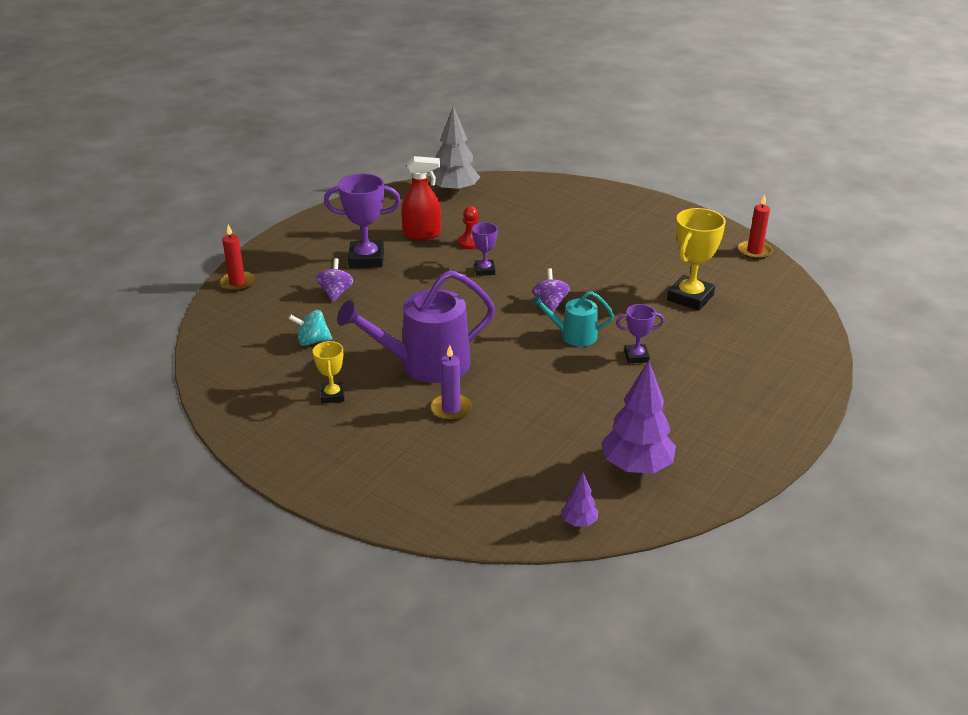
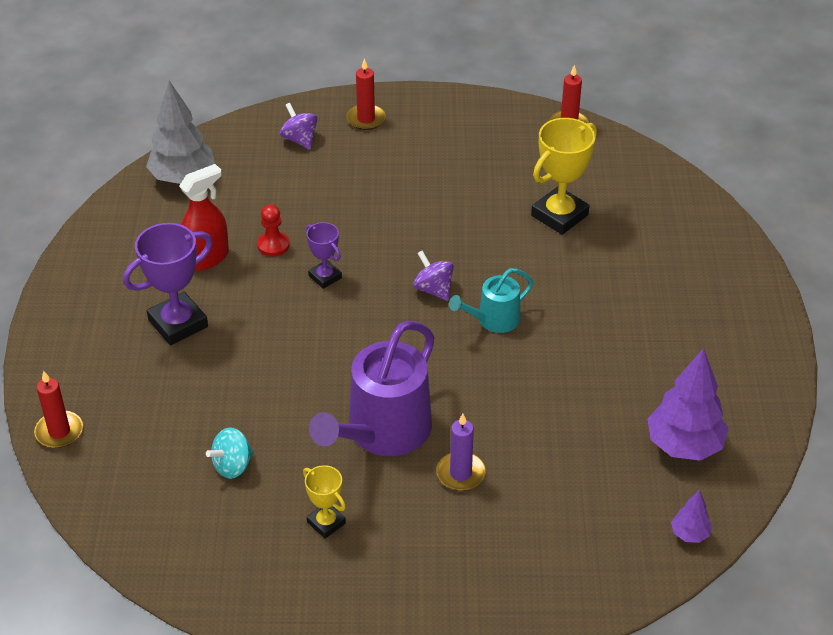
camera: 35 degrees left, 10 degrees up
(336, 293) = (191, 388): purple spinning top -> purple spinning top (299, 139)
(607, 201) = (366, 119): none -> red candle
(636, 356) = (574, 316): purple trophy -> none
(690, 297) = (559, 215): yellow trophy -> yellow trophy turned 45 degrees clockwise

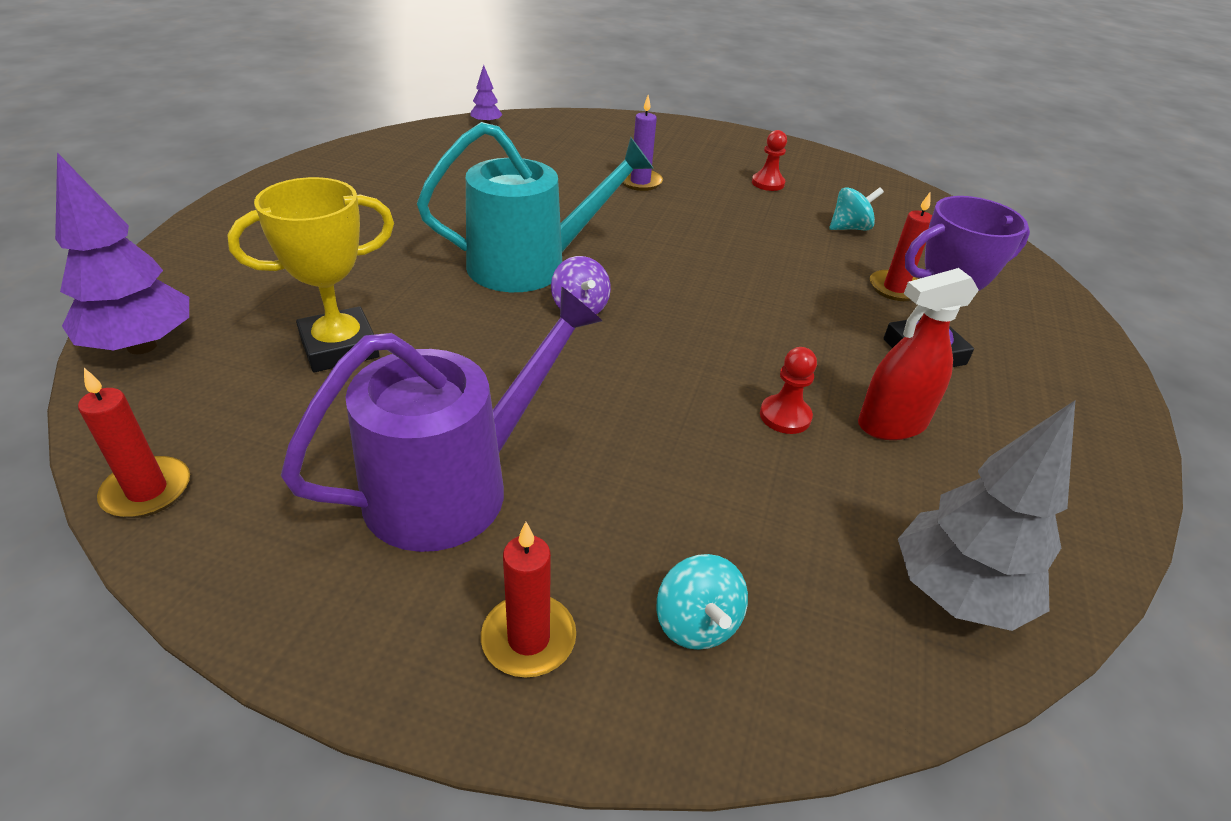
camera: 165 degrees left, 5 degrees down
(59, 431) = (1041, 287): red candle -> red candle (895, 288)
(299, 139) = (696, 623): purple spinning top -> turquoise spinning top
(325, 277) = (717, 356): purple trophy -> none
(326, 523) = (768, 183): yellow trophy -> red pawn
(383, 432) = (698, 217): purple watering can -> purple watering can (452, 486)
(494, 320) = (529, 265): turquoise watering can -> turquoise watering can, size x1.87
(684, 445) = (437, 156): purple tree -> purple tree (142, 346)

